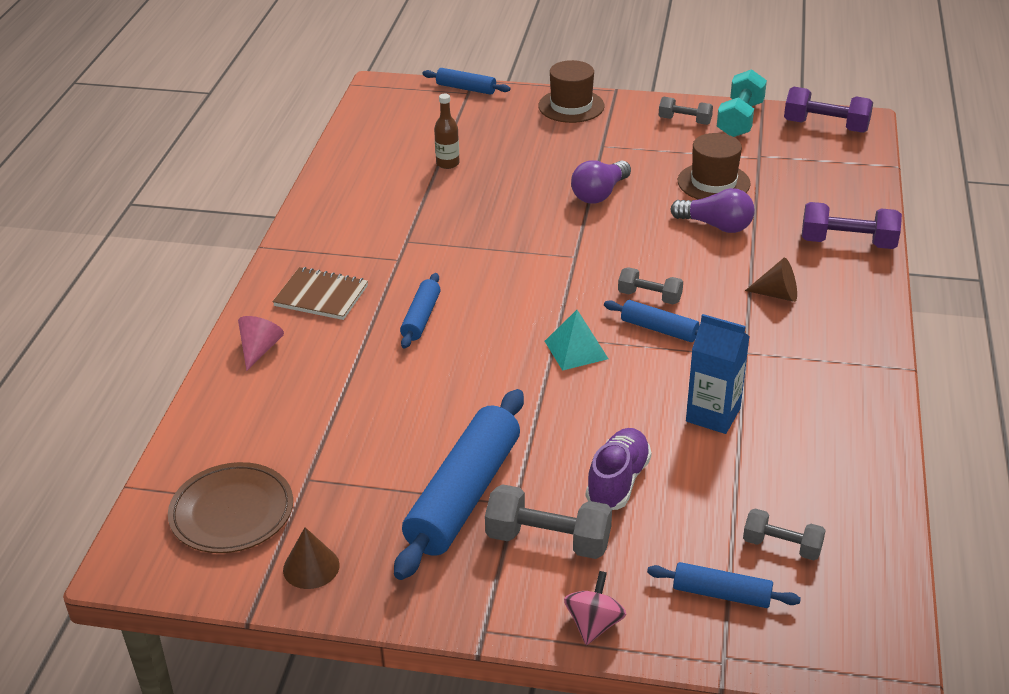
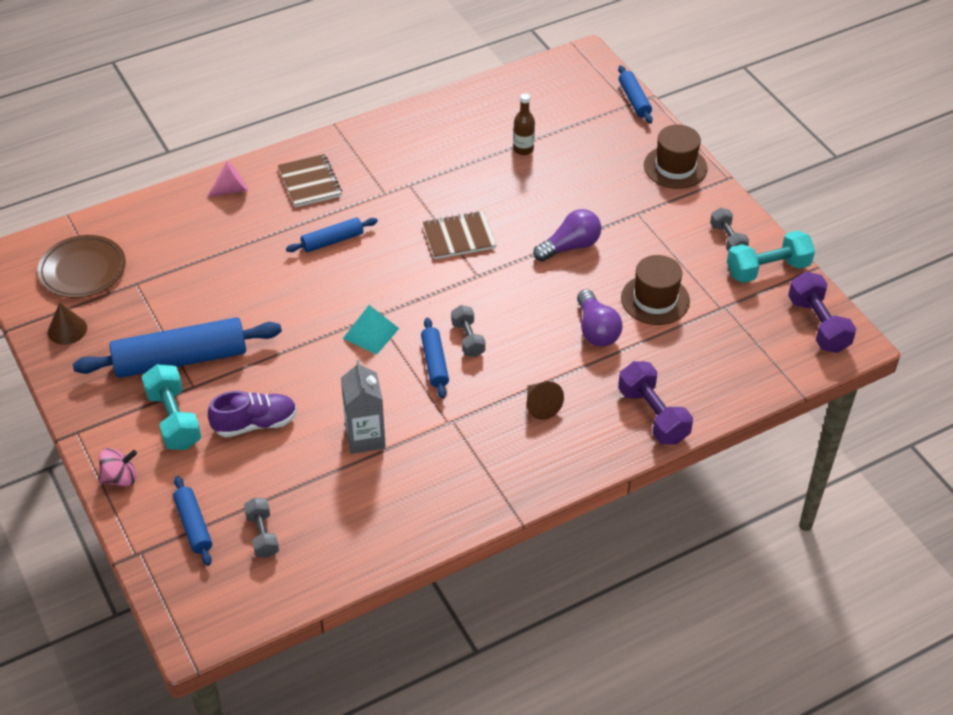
camera: 50 degrees right, 10 degrees up
(512, 244) = (459, 237): none -> brown notebook
(548, 540) = (174, 419): grey dumbbell -> turquoise dumbbell
(599, 194) = (570, 246): purple light bulb -> purple light bulb turned 150 degrees clockwise
(713, 415) = (365, 437): blue carton -> grey carton

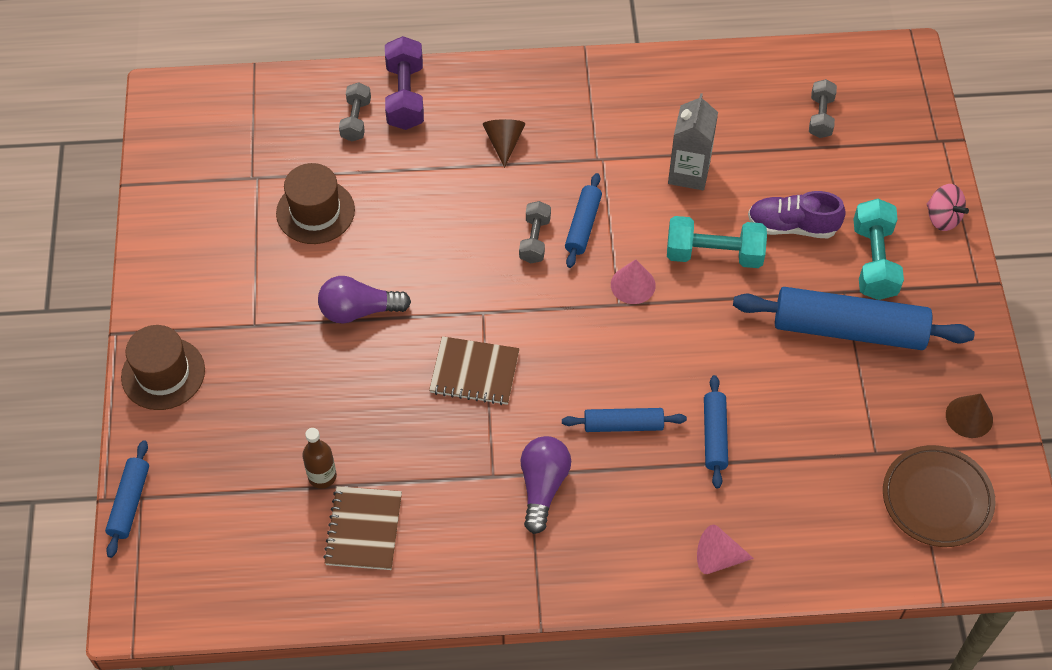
camera: 155 degrees left, 10 degrees up
(120, 478) = (942, 218): pink spinning top -> pink spinning top turned 135 degrees counterclockwise
(194, 525) = (882, 147): blue rolling pin -> blue rolling pin (714, 436)
(310, 182) = (614, 529): brown notebook -> brown notebook (363, 529)
(371, 333) = (633, 285): turquoise pyramid -> pink cone
(596, 330) = (399, 200): purple light bulb -> purple light bulb (543, 487)
(727, 239) = (184, 253): grey dumbbell -> grey dumbbell (356, 120)
(768, 269) = (174, 201): turquoise dumbbell -> turquoise dumbbell (714, 254)
(818, 325) = (179, 124): purple dumbbell -> none

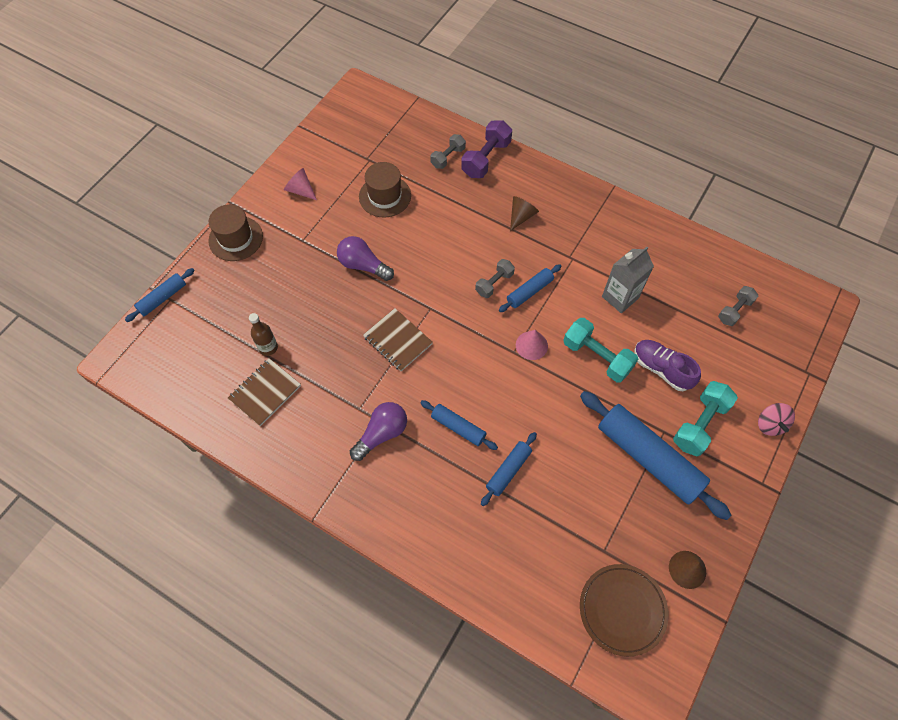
camera: 35 degrees right, 5 degrees up
(718, 558) = (450, 549): pink cone -> pink cone (300, 190)

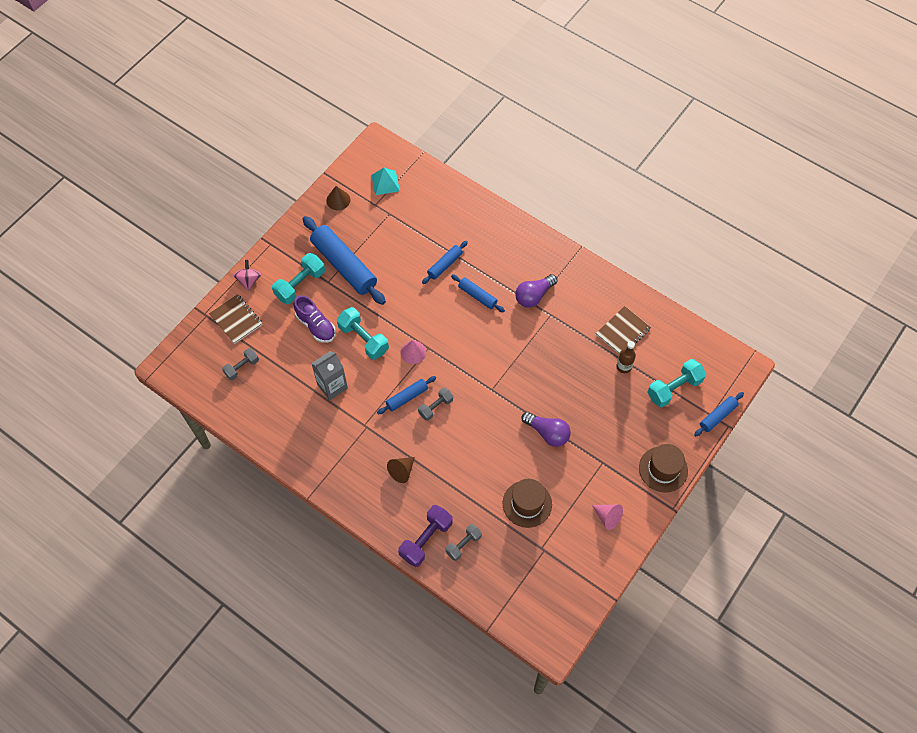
camera: 175 degrees left, 0 degrees up
(209, 326) = (674, 388): none -> turquoise dumbbell
(397, 340) = (520, 364): brown notebook -> brown notebook (236, 320)
(622, 610) = (385, 183): brown plate -> turquoise pyramid

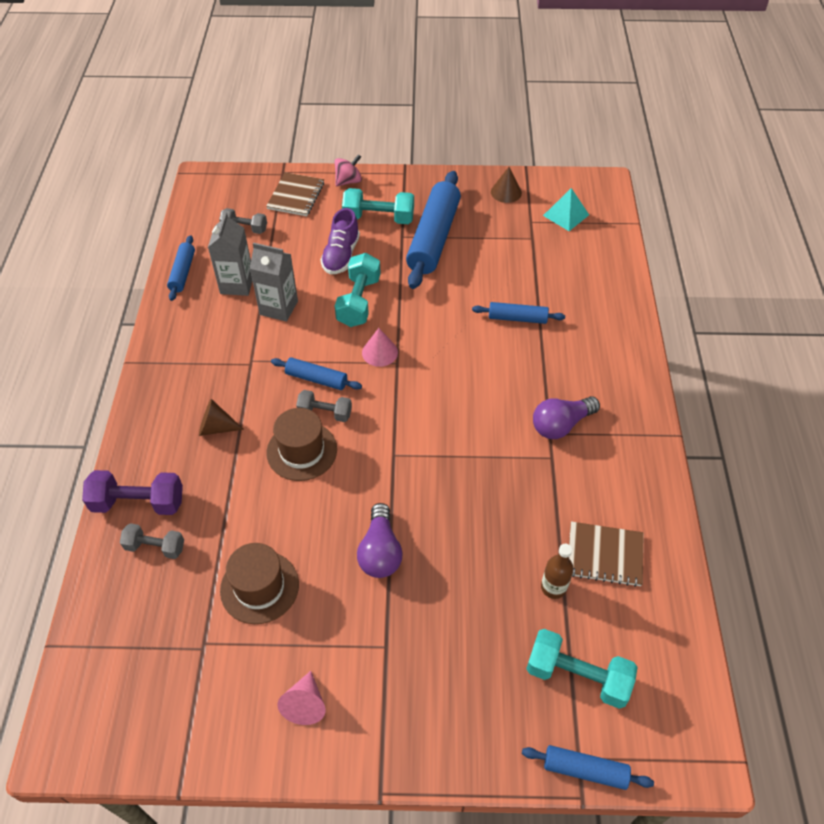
camera: 55 degrees right, 10 degrees down
(291, 399) = (237, 284): none -> grey carton
(477, 296) = (507, 370): blue rolling pin -> blue rolling pin (183, 272)
(534, 296) = (561, 425): purple light bulb -> purple light bulb turned 45 degrees counterclockwise
(663, 469) = (435, 739): brown hat -> brown hat (302, 451)

